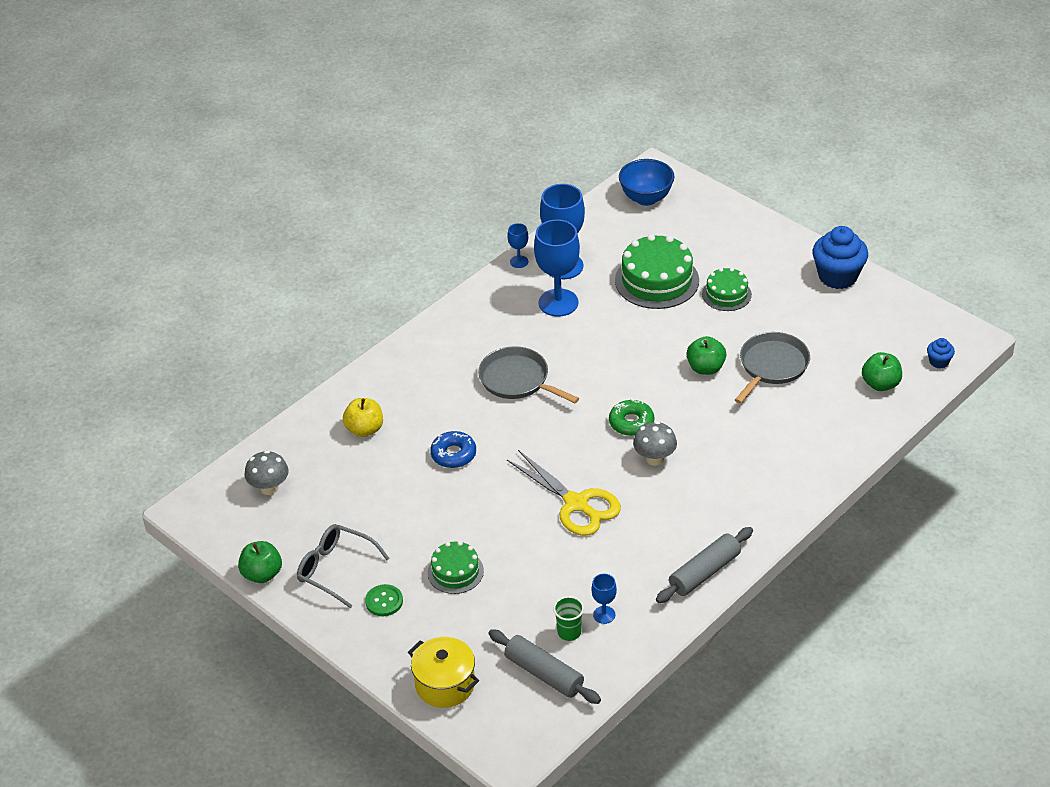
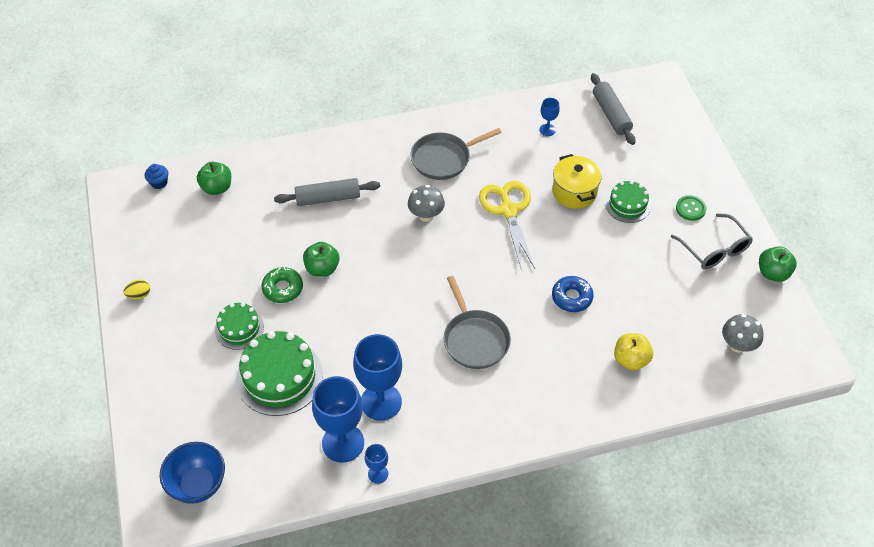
camera: 150 degrees left, 10 degrees up
(445, 684) = (678, 137): yellow pot -> yellow pot (574, 192)
(569, 632) = (577, 130): green cup -> none
(631, 423) = (418, 252): green donut -> green donut (283, 288)
(704, 572) = (462, 124): grey rolling pin -> grey rolling pin (328, 198)
(772, 366) = (273, 243): grey pan -> grey pan (443, 159)
(837, 276) = (139, 295): blue cupcake -> yellow egg

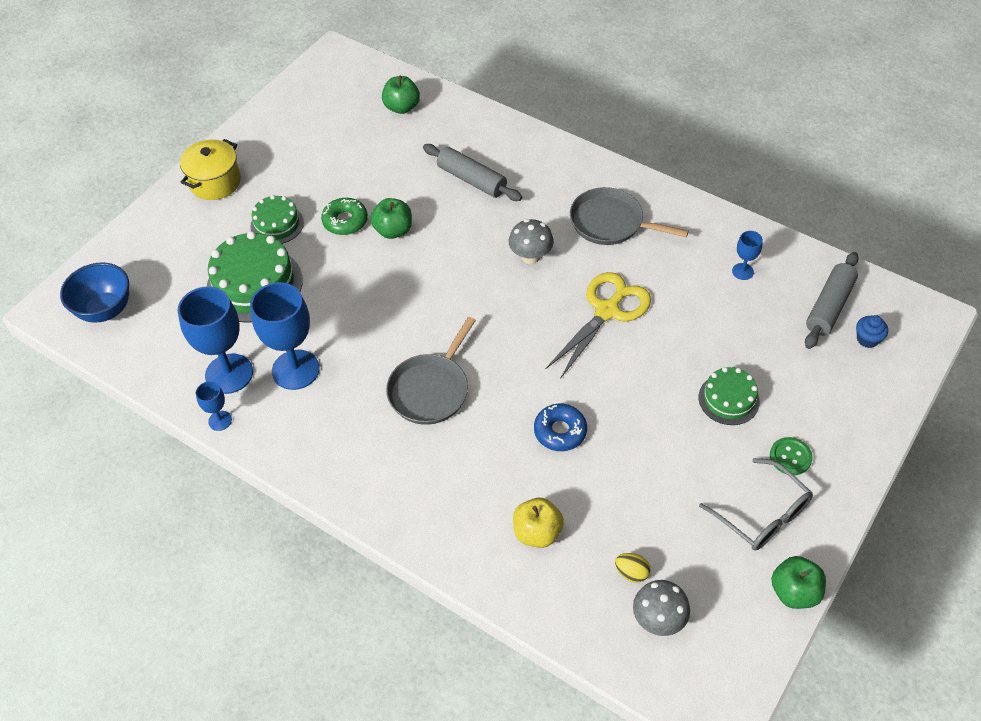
camera: 50 degrees right, 0 degrees up
(139, 295) = (248, 143): yellow egg -> yellow egg (631, 573)
(159, 183) = (367, 73): blue cupcake -> blue cupcake (867, 339)
(574, 192) = (691, 345): yellow pot -> yellow pot (215, 182)
(714, 249) = (762, 514): grey glasses -> grey glasses turned 60 degrees counterclockwise

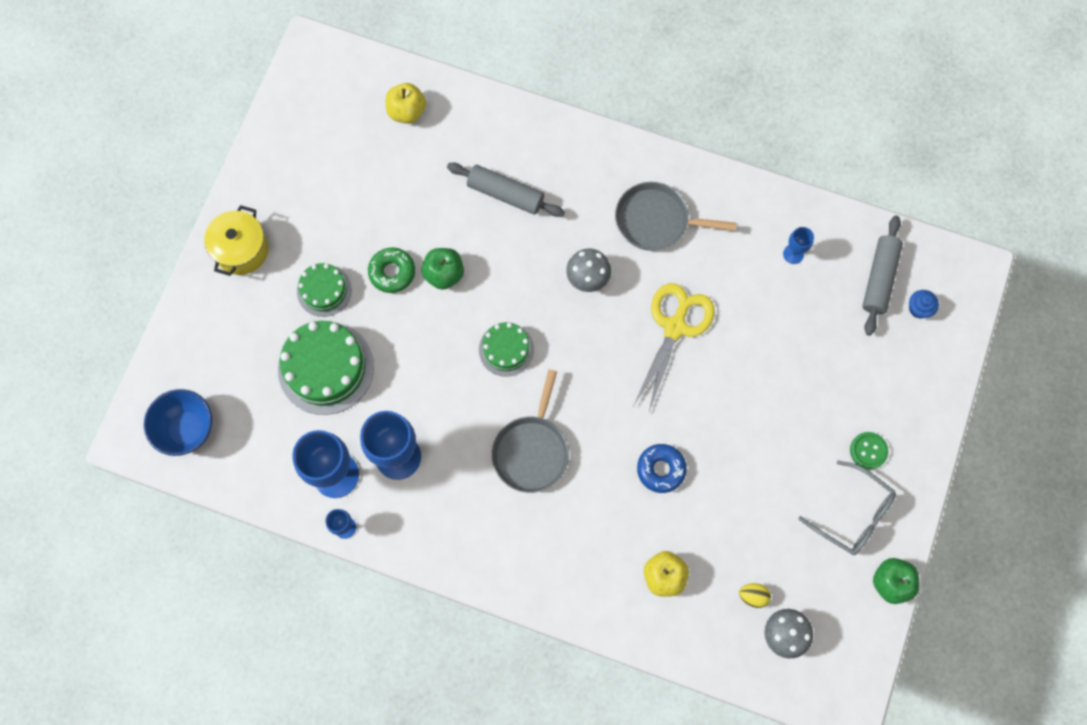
camera: 15 degrees left, 20 degrees up
(402, 107) = (407, 111): green apple -> yellow apple
(728, 399) = (804, 402): green cake -> green cake (506, 349)

